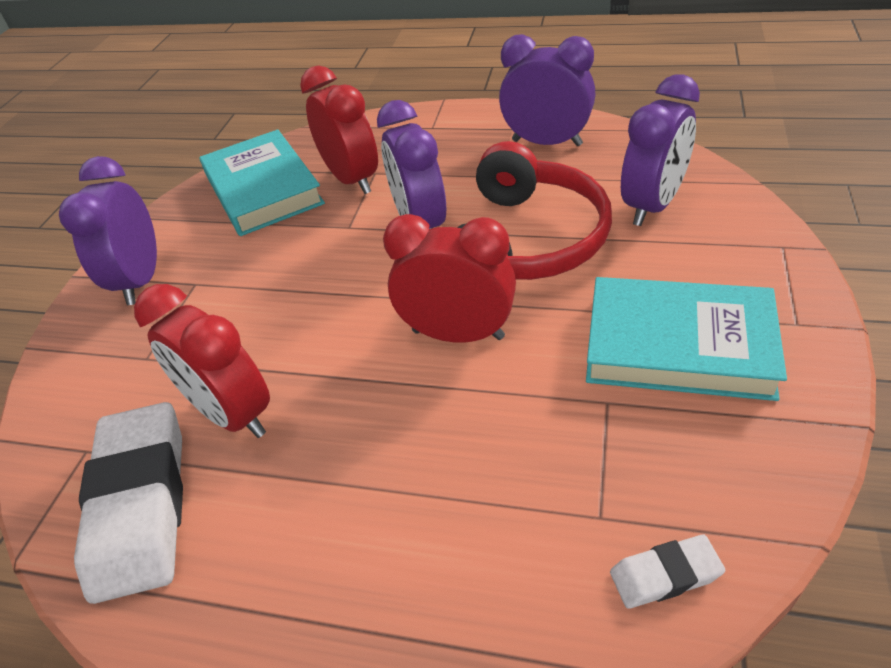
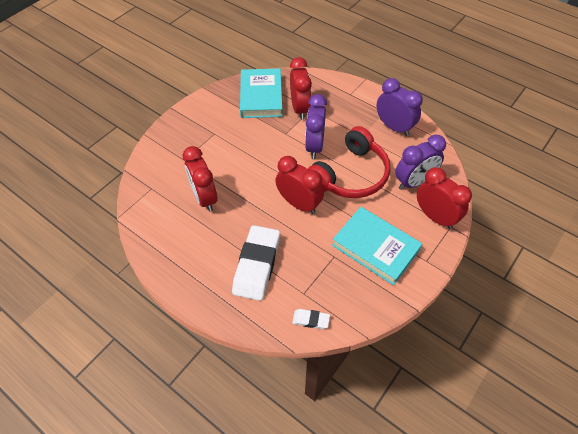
camera: 20 degrees right, 10 degrees up
(140, 504) = (162, 217): white eraser -> white eraser (257, 265)
(141, 280) = (195, 122): purple clock -> none
(741, 243) = (435, 217): none -> red clock

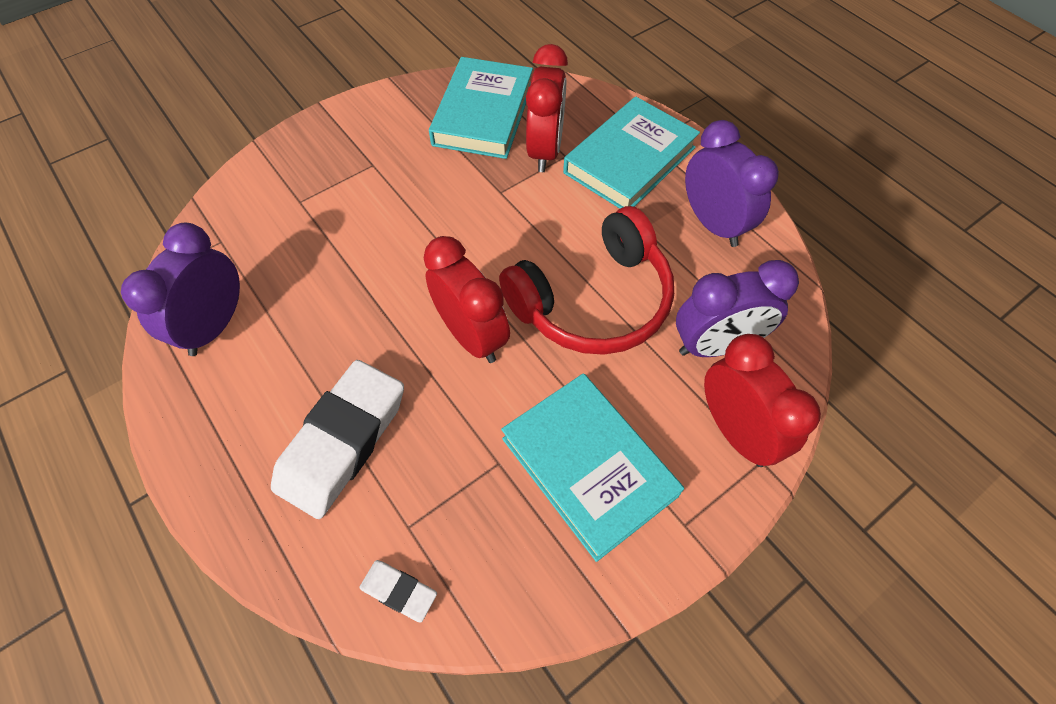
camera: 15 degrees right, 5 degrees up
(204, 198) = (304, 282): red clock -> none
(314, 146) = (544, 228): purple clock -> purple clock (215, 326)
(343, 105) = (629, 160): none -> turquoise book

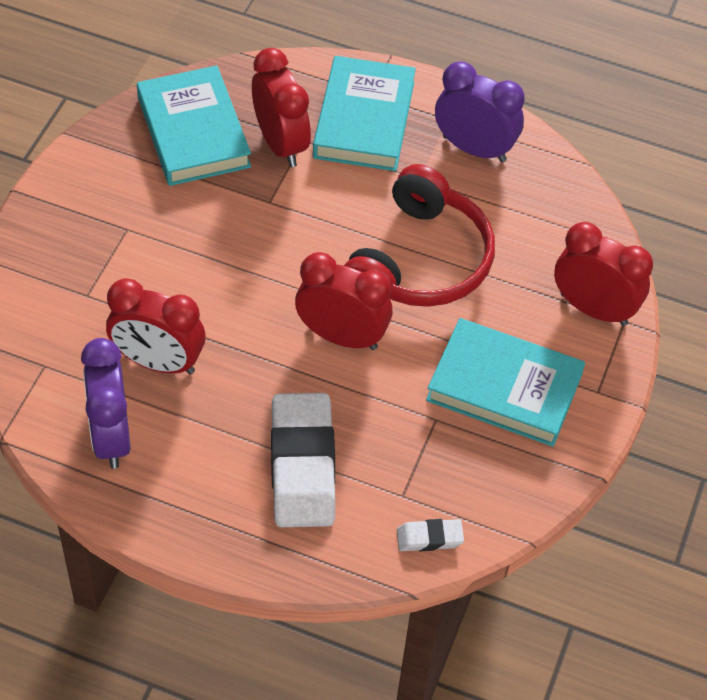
camera: 35 degrees left, 5 degrees down
(305, 281) = (158, 362): none -> red clock
(715, 345) = (539, 251): purple clock -> none

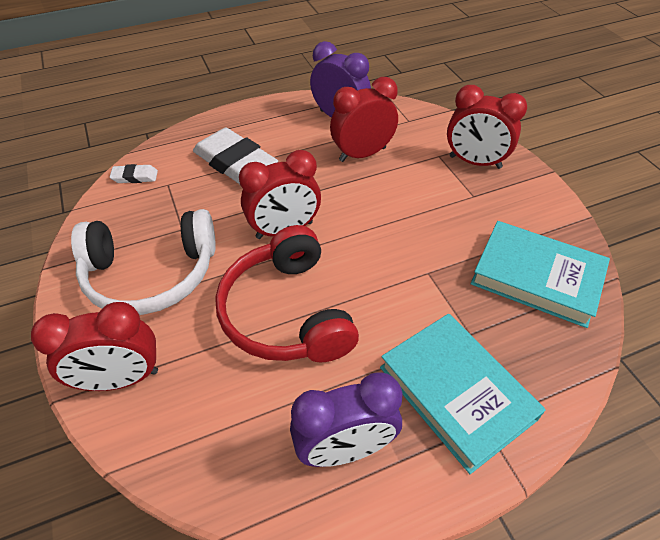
camera: 140 degrees right, 5 degrees down
(280, 144) = (479, 317): red clock -> red clock (475, 162)
(429, 538) = (135, 177): white eraser -> white eraser turned 45 degrees clockwise
(504, 387) = (151, 274): turquoise book -> white headphones

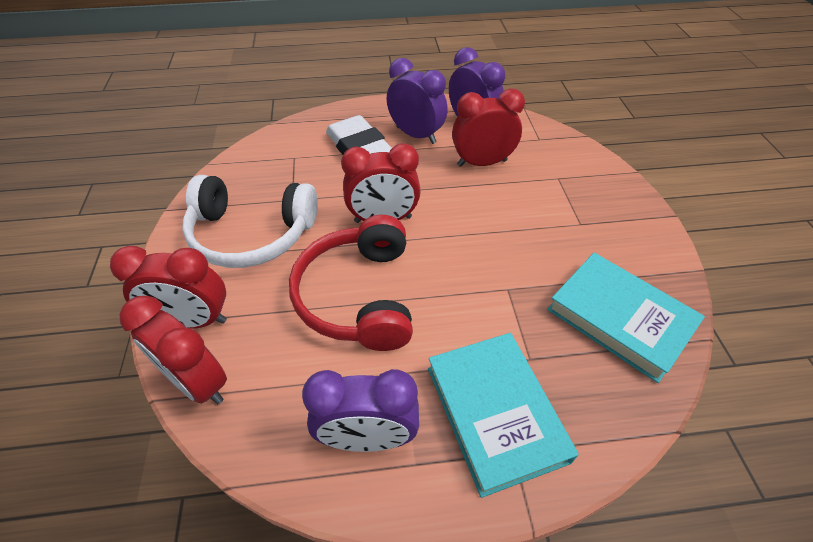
camera: 15 degrees right, 0 degrees up
(135, 177) = (268, 146): white eraser -> none
(287, 138) = (416, 135): none -> purple clock
(475, 162) = (593, 191): red clock -> red clock (198, 382)

